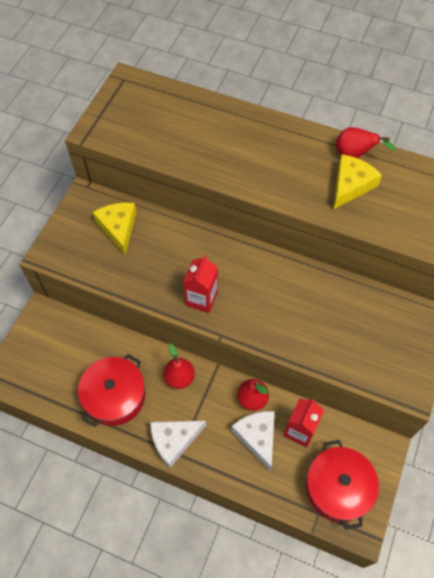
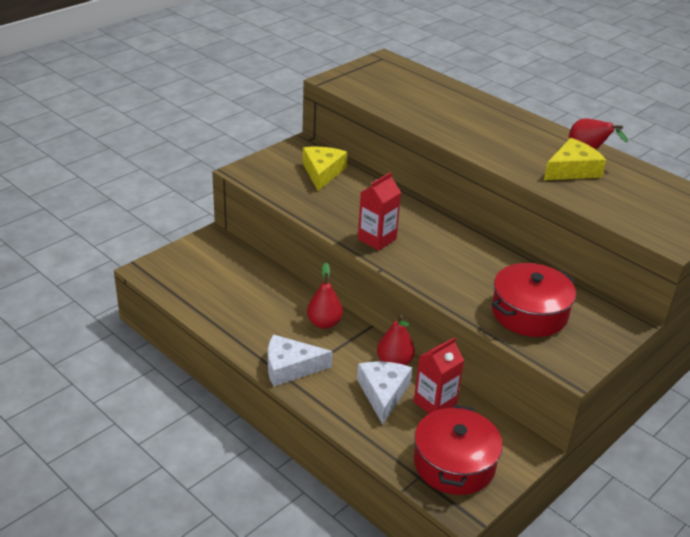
camera: 20 degrees right, 25 degrees down
(115, 396) = (248, 316): red pot -> red pot (529, 313)

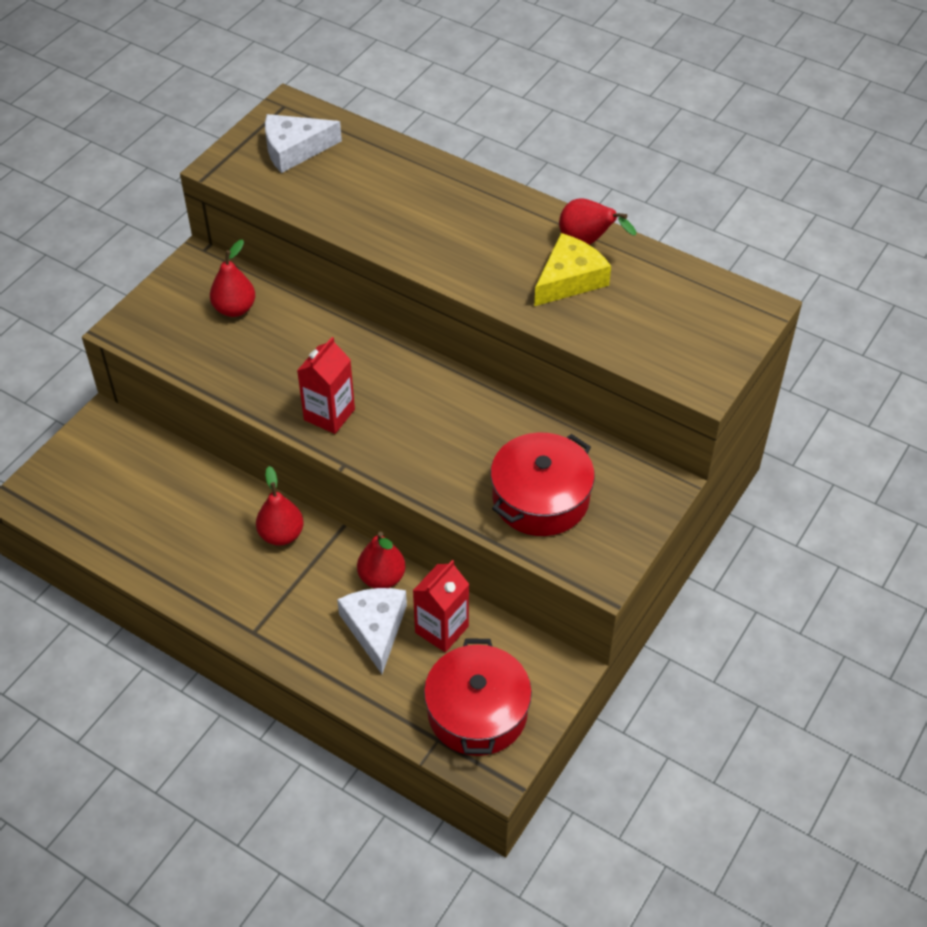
camera: 10 degrees left, 15 degrees up
(290, 367) = (251, 614): white cheese -> white cheese (294, 149)
(322, 172) = (235, 309): yellow cheese -> red pear

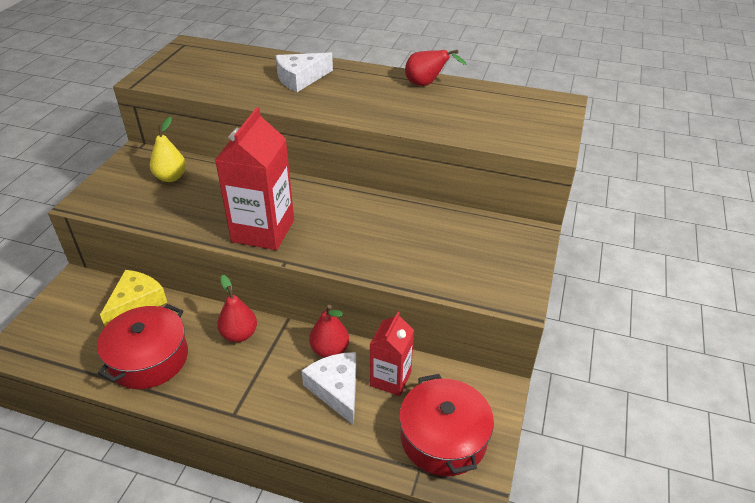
camera: 15 degrees left, 10 degrees down
(235, 309) = (171, 177): red pear -> yellow pear
(294, 149) = (198, 64): white cheese -> white cheese (300, 78)
(329, 414) = (263, 231): red carton -> red carton, size x1.63
(540, 498) = (447, 257): red pot -> red pot (149, 358)
(569, 279) = (424, 105): yellow cheese -> yellow cheese (136, 303)

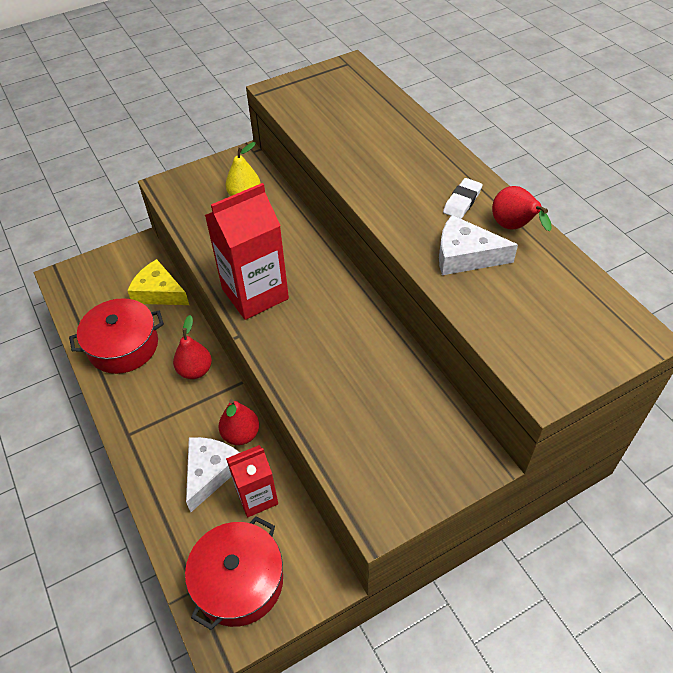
camera: 45 degrees right, 10 degrees up
(136, 303) = (159, 292): yellow cheese -> yellow cheese turned 135 degrees counterclockwise
(300, 78) = (400, 155): white cheese -> white cheese (465, 256)
(377, 85) = (462, 201): none -> white eraser

